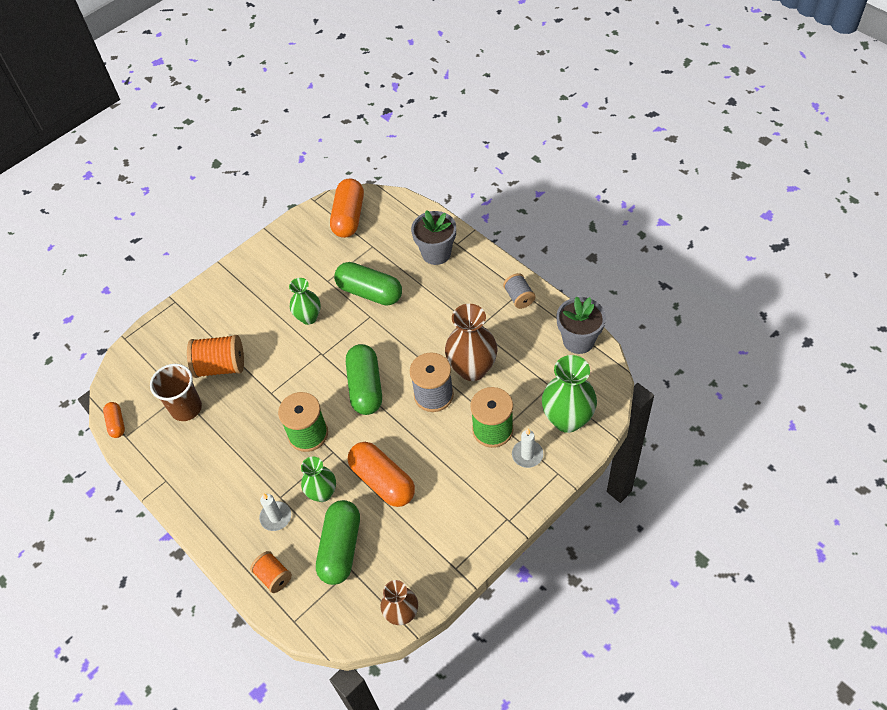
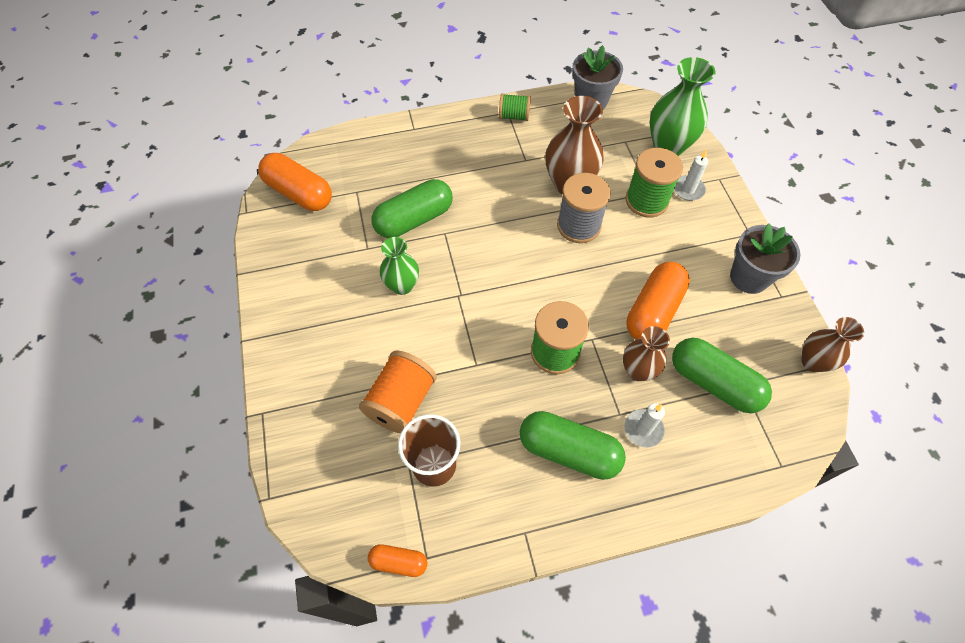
camera: 65 degrees left, 5 degrees up
(273, 576) = (718, 463): orange spool -> none
(322, 493) = (638, 371): green vase -> brown vase
(365, 387) = (530, 275): green capsule -> green capsule (569, 451)
(382, 481) = (653, 311): orange capsule -> orange capsule turned 45 degrees counterclockwise
(436, 253) = (411, 148): grey flower pot -> grey flower pot (749, 277)
(519, 297) = (514, 116): grey spool -> green spool

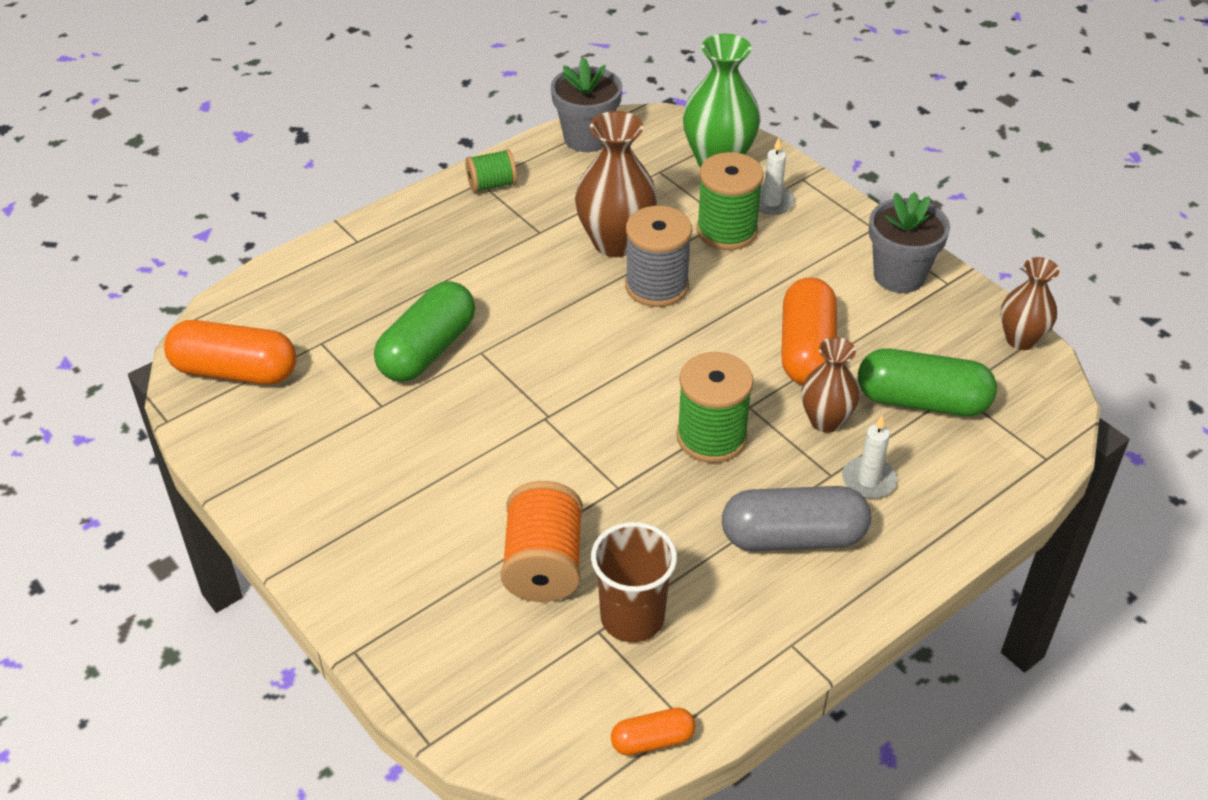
camera: 25 degrees left, 15 degrees down
(402, 286) = (460, 433): green vase -> none
(569, 451) = (793, 537): green capsule -> grey capsule

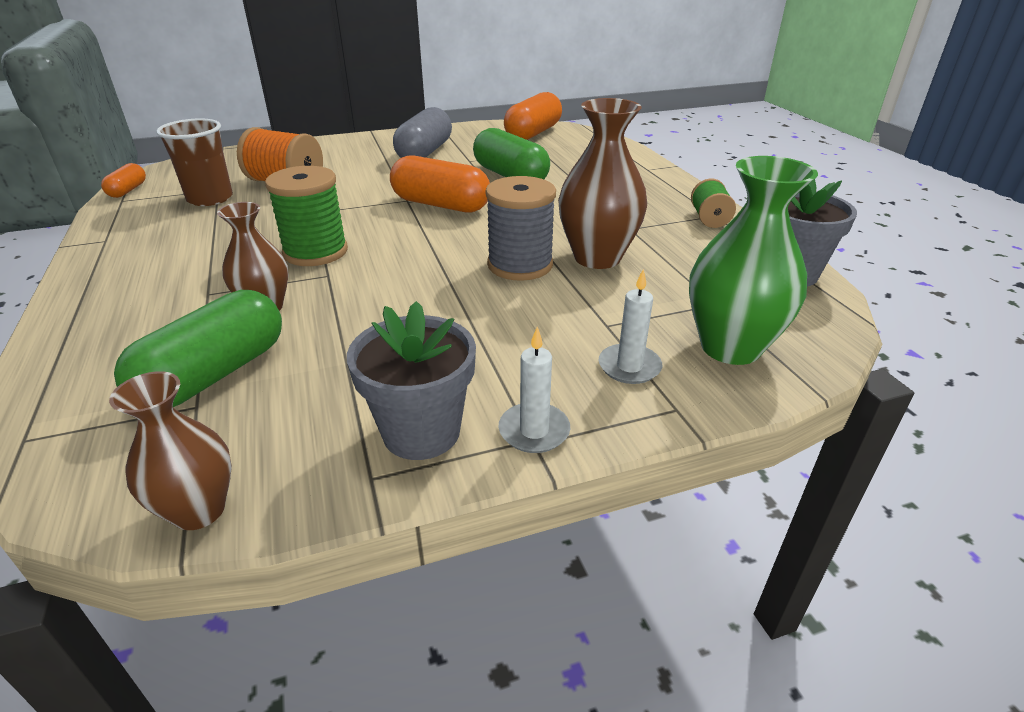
camera: 110 degrees right, 10 degrees down
(727, 231) = (586, 321): green spool -> none
(793, 537) = (179, 261): grey capsule -> grey capsule (424, 152)
(806, 350) = (363, 322): orange capsule -> orange capsule (441, 205)
(868, 480) = (175, 310): white candle -> white candle (534, 431)

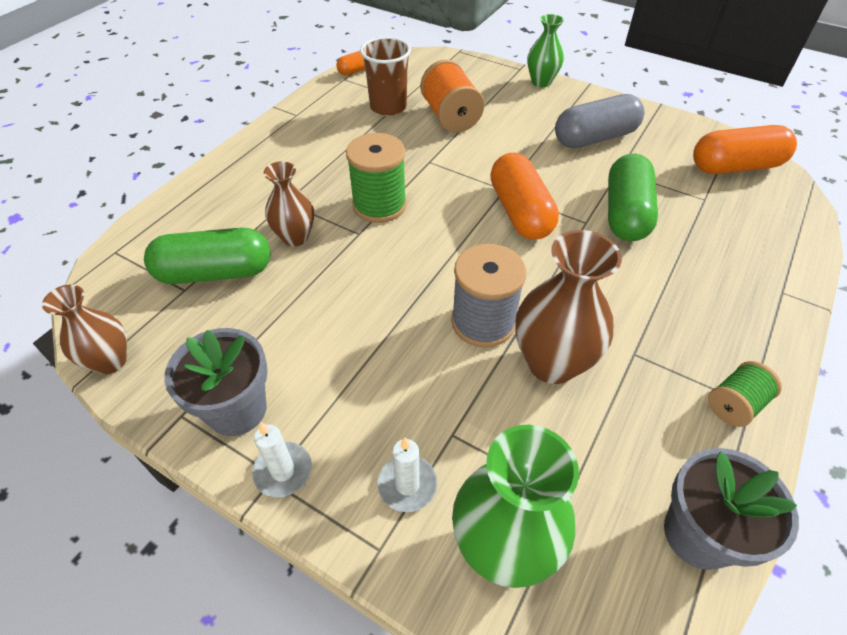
camera: 50 degrees right, 15 degrees up
(331, 141) = (541, 82): none -> green vase

